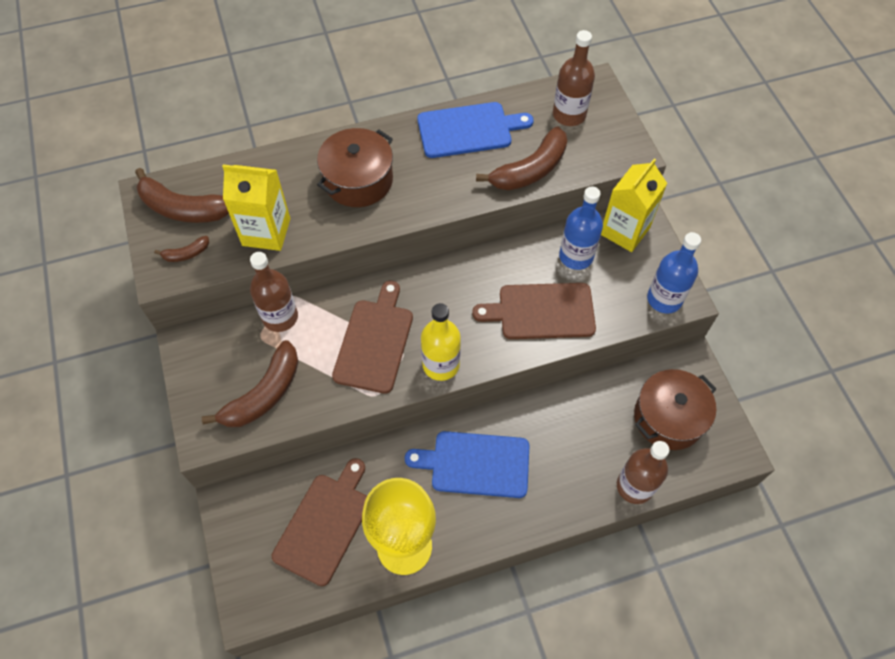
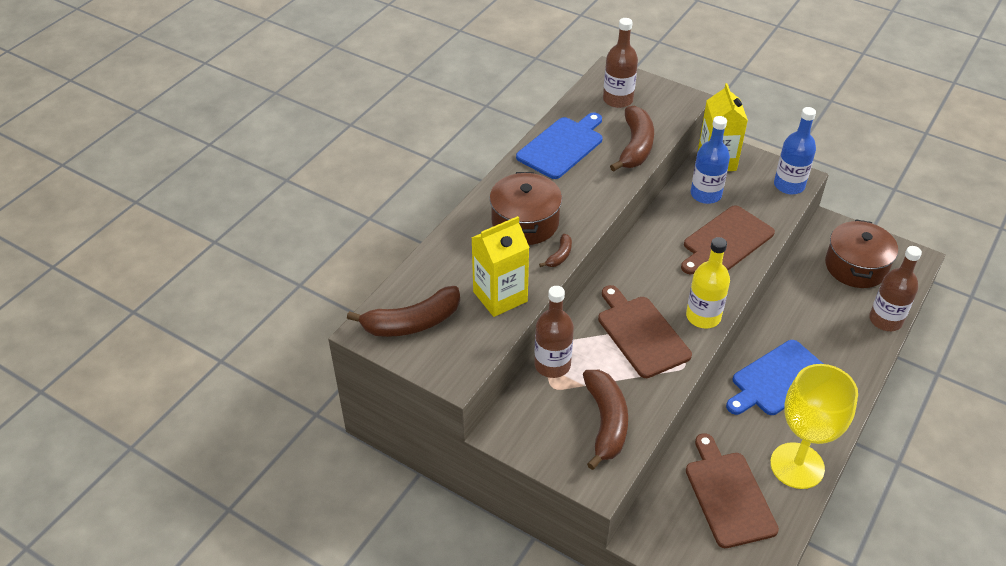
camera: 40 degrees left, 15 degrees down
(186, 254) = (456, 350): brown banana -> brown banana (560, 256)

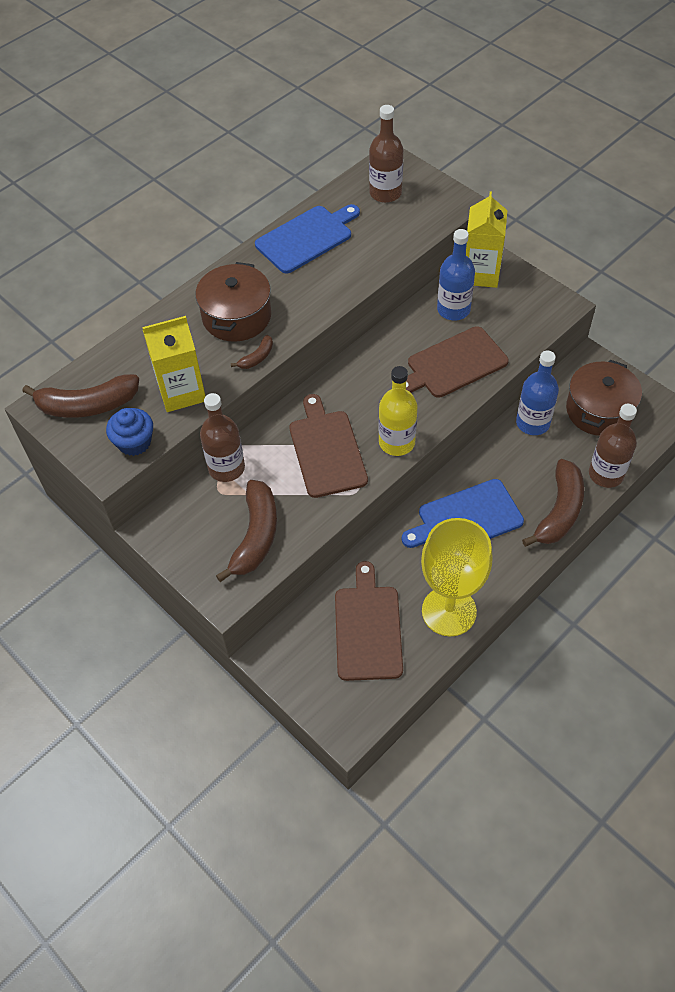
camera: 15 degrees right, 10 degrees up
(473, 349) = (134, 442): none -> blue cupcake
(635, 146) = (382, 249): brown banana -> brown banana (559, 511)
(789, 185) = (546, 312): blue bottle -> blue bottle (532, 423)

